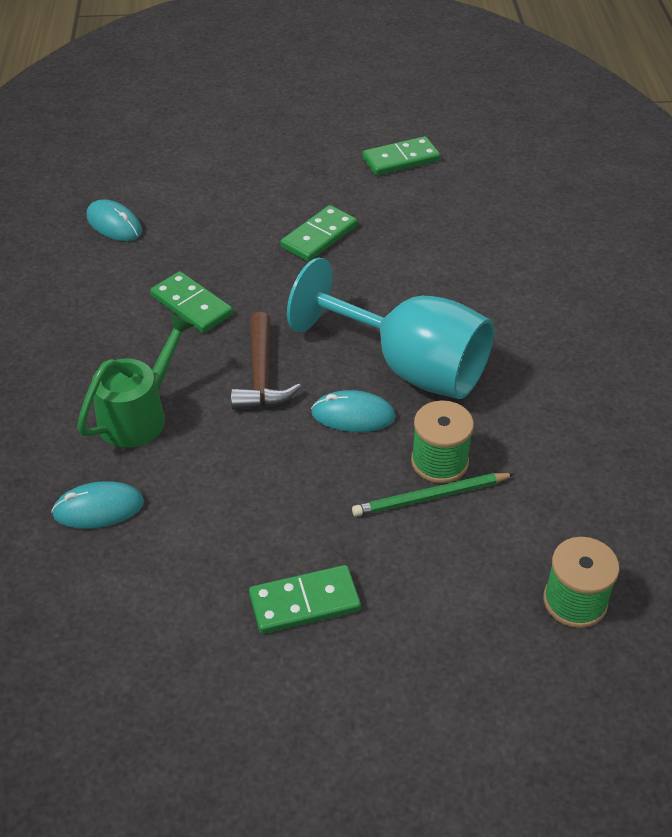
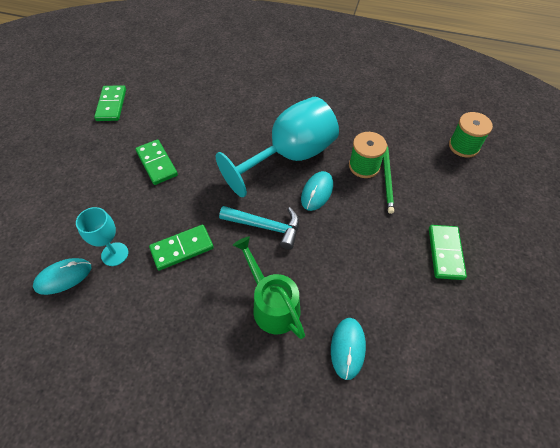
camera: 70 degrees left, 10 degrees up
(160, 251) = (115, 254): none -> turquoise goblet
(261, 375) = (266, 227): brown hammer -> turquoise hammer

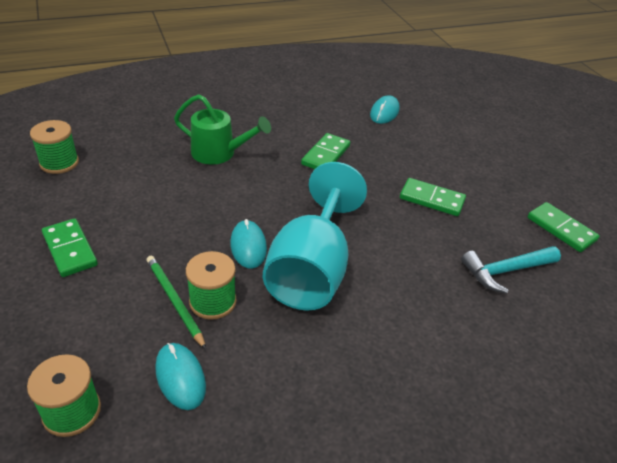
camera: 140 degrees right, 15 degrees down
(115, 254) = (370, 134): turquoise goblet -> none
(266, 227) = (272, 196): turquoise hammer -> turquoise hammer (505, 271)
(348, 348) = (140, 153): turquoise mouse -> turquoise mouse (180, 377)
(435, 378) = (59, 163): none -> green spool

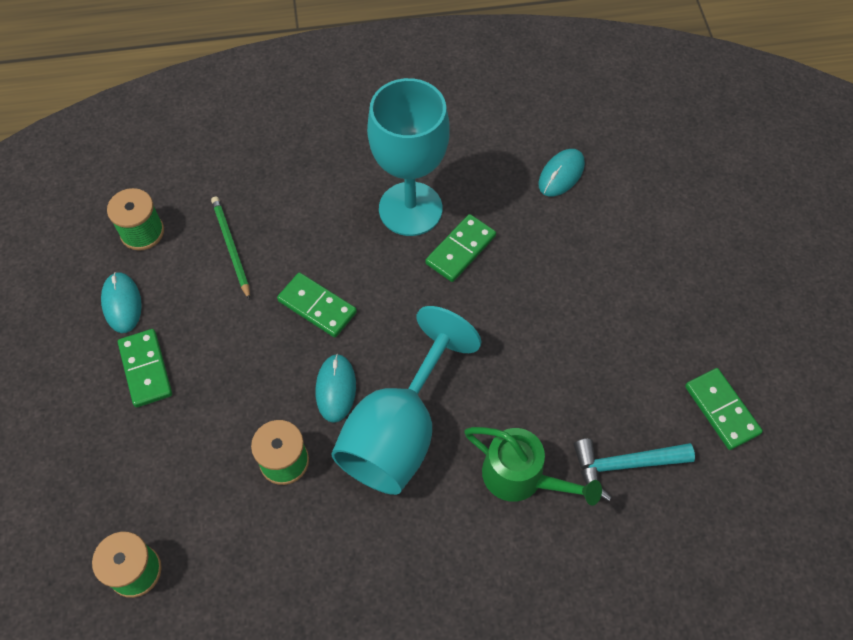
camera: 15 degrees right, 20 degrees up
(174, 301) = (245, 455): green pencil -> green pencil (231, 248)
(180, 377) = (238, 550): turquoise mouse -> turquoise mouse (122, 303)
(219, 153) = (329, 234): green watering can -> green watering can (522, 477)
(280, 136) = (410, 209): none -> turquoise goblet
(432, 199) = (573, 341): green domino -> green domino (317, 306)

